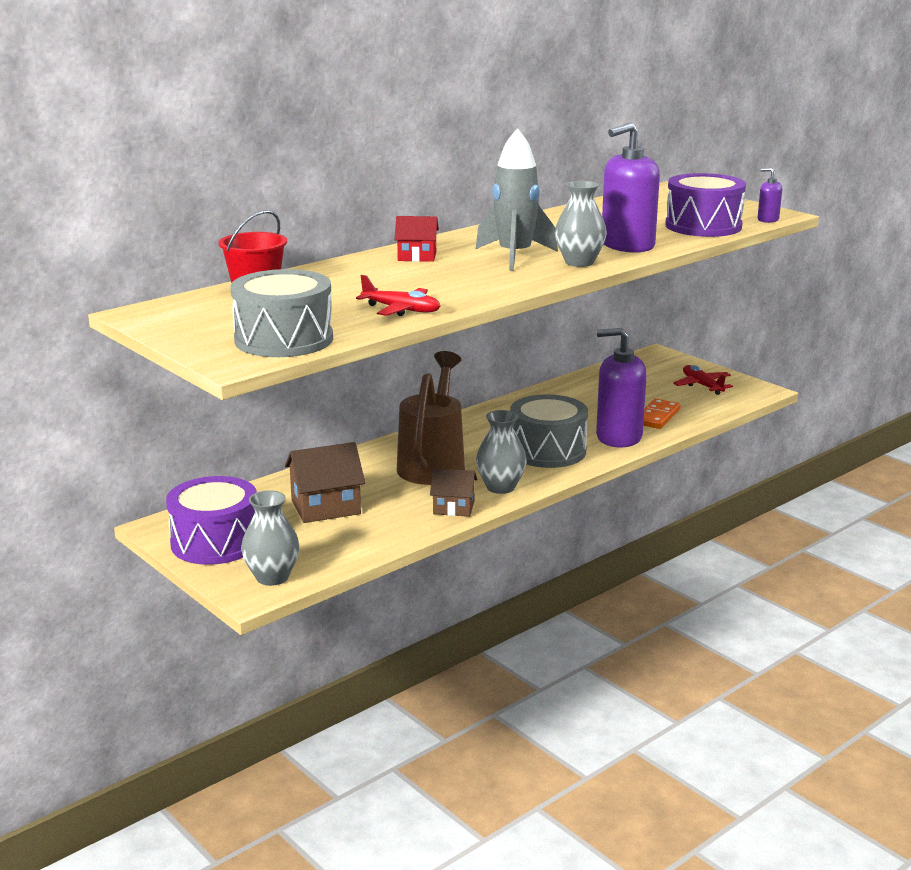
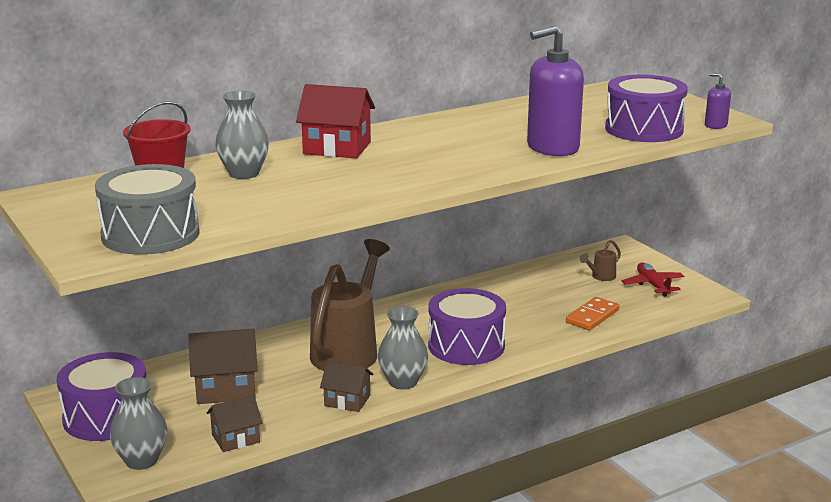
camera: 10 degrees right, 0 degrees up
(358, 550) = (236, 438): none -> brown house
(401, 310) = (284, 208): red plane -> none
(417, 256) = (337, 148): red house -> red house, size x1.57
(515, 256) = (432, 154): grey rocket -> none
(547, 451) = (466, 346): grey drum -> purple drum
(579, 262) = (492, 164): grey vase -> grey vase (244, 173)
(618, 437) = (543, 336): purple soap dispenser -> none
(650, 382) = (601, 277): none -> brown watering can

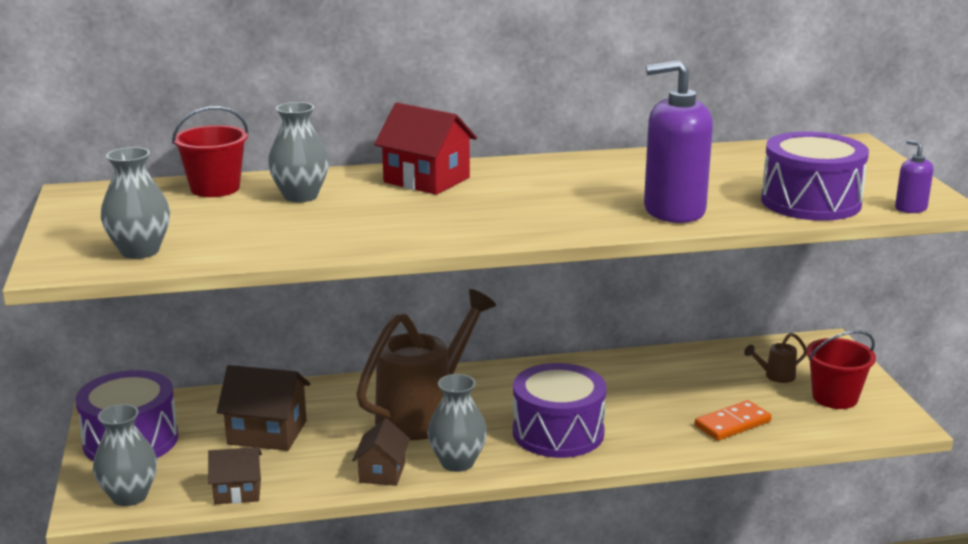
camera: 20 degrees right, 0 degrees up
(150, 234) = (140, 251): grey drum -> grey vase
(347, 401) = (382, 472): brown house -> brown house turned 60 degrees clockwise
(652, 285) = (835, 397): red plane -> red bucket

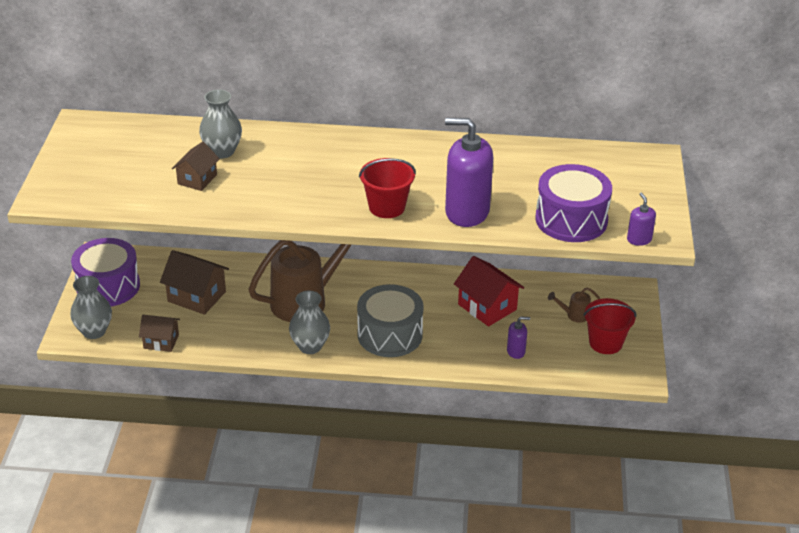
camera: 15 degrees right, 15 degrees up
(140, 251) = (99, 191): grey vase -> none
(215, 188) = (170, 133): red bucket -> red bucket (387, 207)
(382, 472) = (258, 344): brown house -> brown house (197, 179)
(426, 180) = (315, 148): red house -> red house (487, 307)
(558, 432) = (390, 335): purple drum -> grey drum
(732, 424) = (516, 351): orange domino -> purple soap dispenser

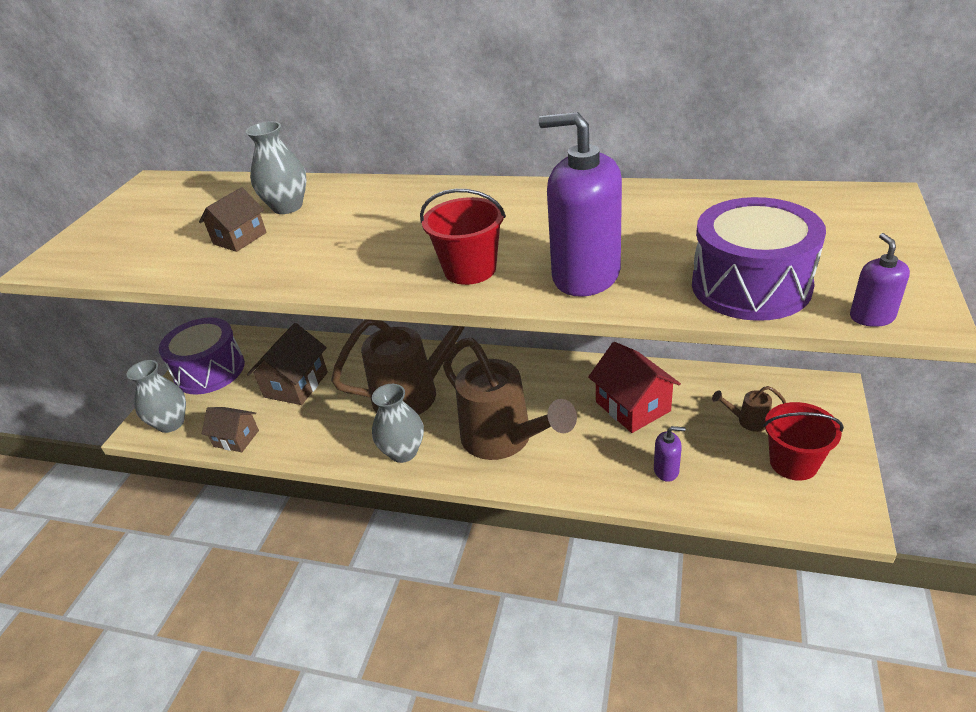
camera: 15 degrees right, 0 degrees up
(196, 296) = (296, 384): brown house -> brown house turned 75 degrees clockwise
(390, 335) = (504, 440): grey drum -> brown watering can

